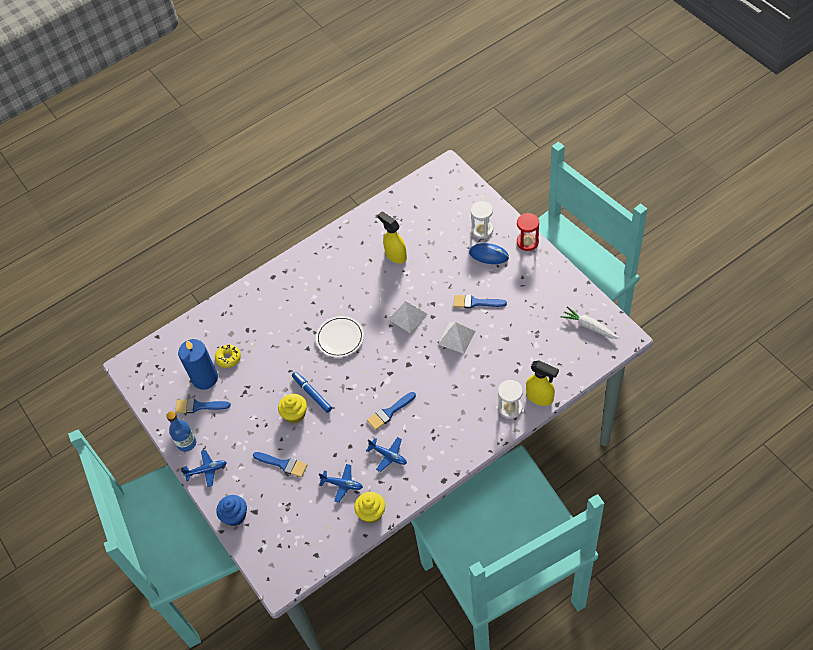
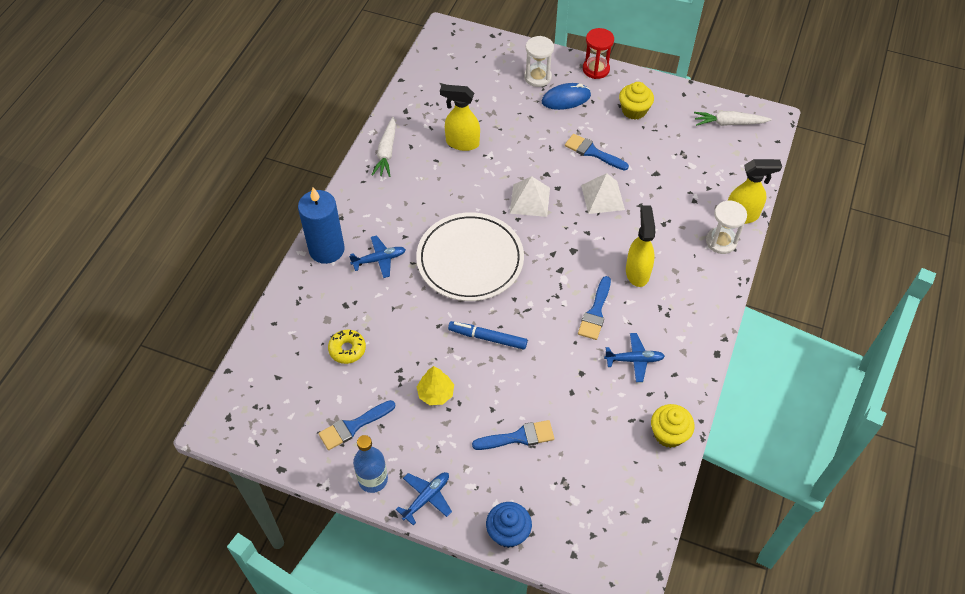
camera: 40 degrees left, 0 degrees up
(205, 378) = (335, 388): blue candle -> blue candle (326, 249)
(257, 412) = (435, 393): none -> yellow tree
(295, 414) = (485, 371): yellow cupcake -> yellow cupcake (634, 110)
(340, 338) = (470, 260): white plate -> white plate, size x1.62
(342, 484) = (609, 421): blue plane -> blue plane (379, 260)
(344, 240) = (386, 152): none -> white carrot
(437, 400) = (637, 272): none -> yellow spray bottle
(475, 302) = (592, 152): blue brush -> blue brush turned 60 degrees clockwise

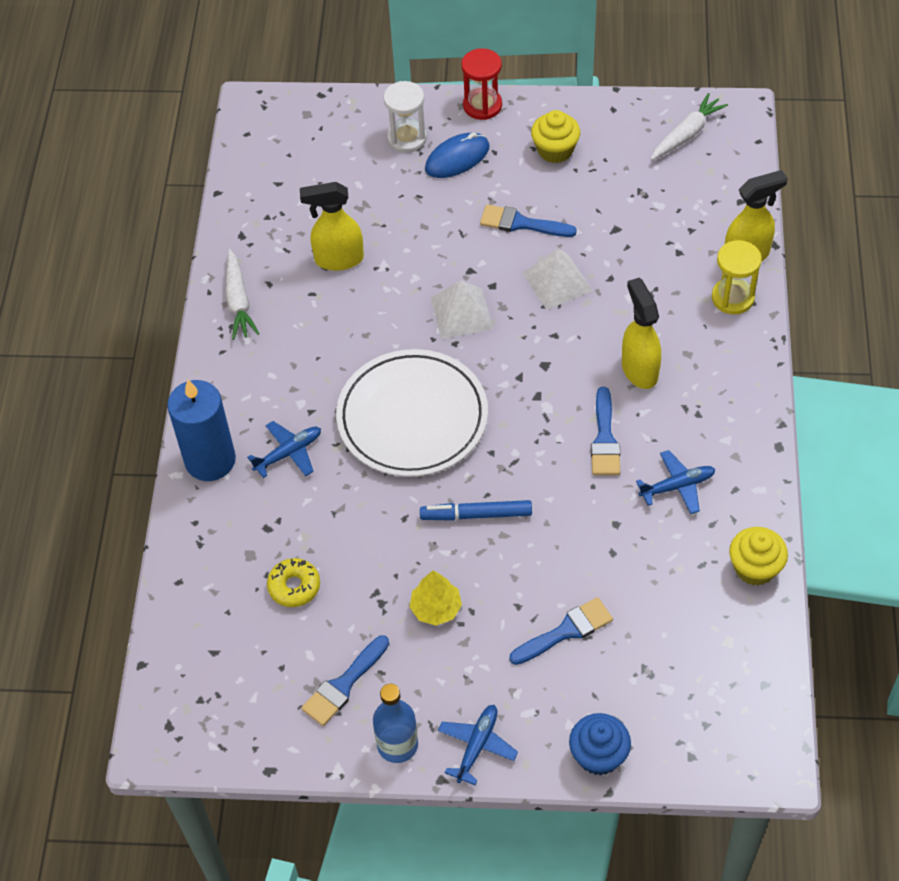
camera: 15 degrees left, 0 degrees up
(721, 241) = (732, 298): white hourglass -> yellow hourglass
(729, 123) = (687, 134): white carrot -> white carrot turned 150 degrees clockwise

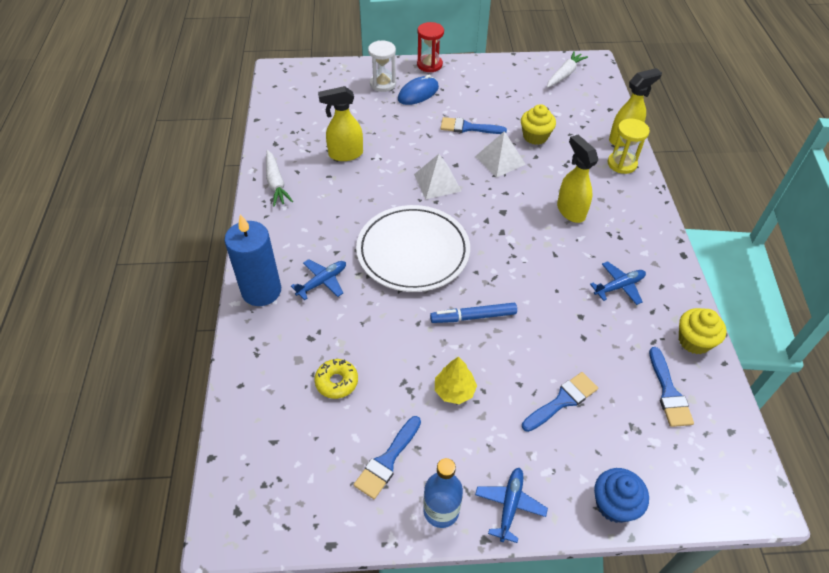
camera: 10 degrees left, 5 degrees down
(555, 150) = (482, 86): yellow cupcake -> yellow cupcake (535, 136)
(604, 439) = (557, 257): blue brush -> blue brush (669, 392)

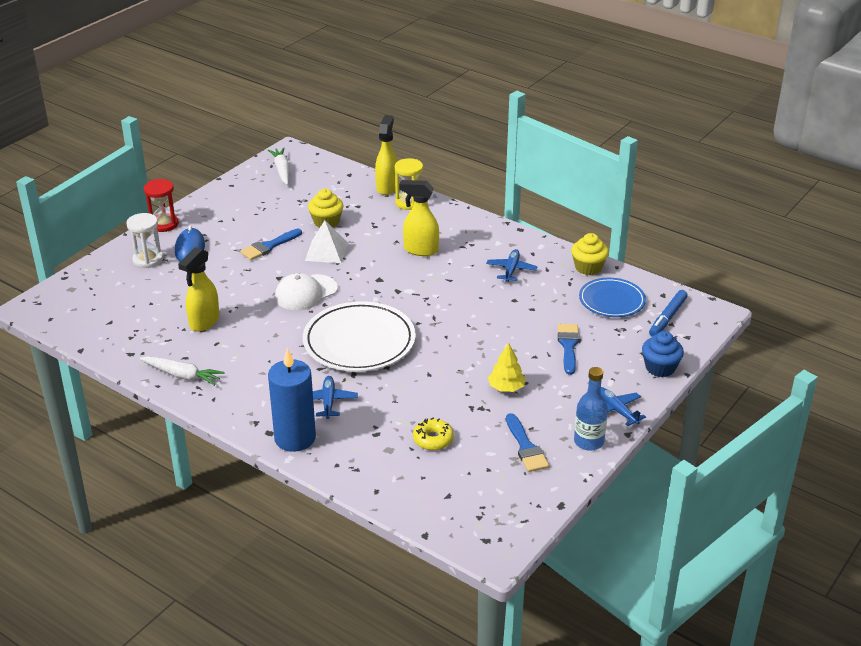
camera: 50 degrees left, 15 degrees down
(437, 182) = (306, 293): white pyramid -> white cap
(473, 317) = (456, 346): blue marker -> blue marker (667, 318)
(669, 392) = (612, 300): blue brush -> blue plate

